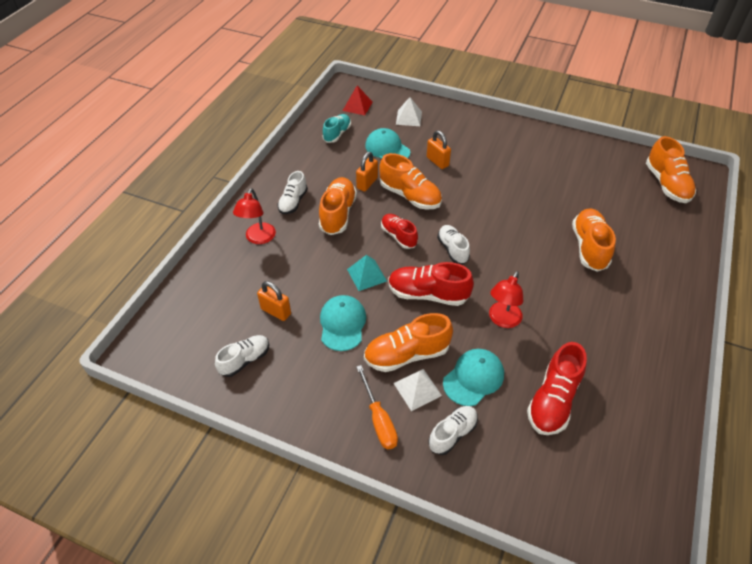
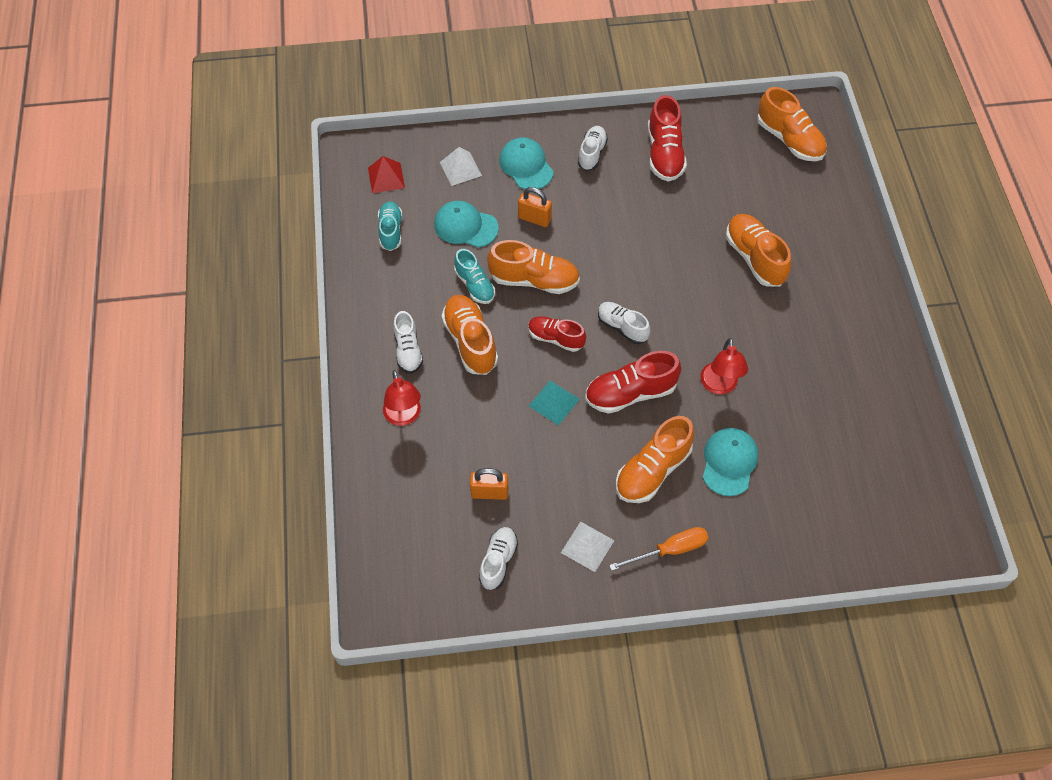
camera: 30 degrees left, 10 degrees up
(342, 324) = (568, 471): turquoise cap -> turquoise cap (526, 166)
(367, 183) = (475, 285): orange padlock -> turquoise shoe
(378, 419) = (669, 550): orange screwdriver -> orange screwdriver turned 60 degrees counterclockwise
(417, 389) = (685, 501): white pyramid -> white pyramid (587, 546)
(452, 434) = (743, 527): white shoe -> white shoe (592, 154)
(553, 400) = (811, 446): red shoe -> red shoe (664, 154)

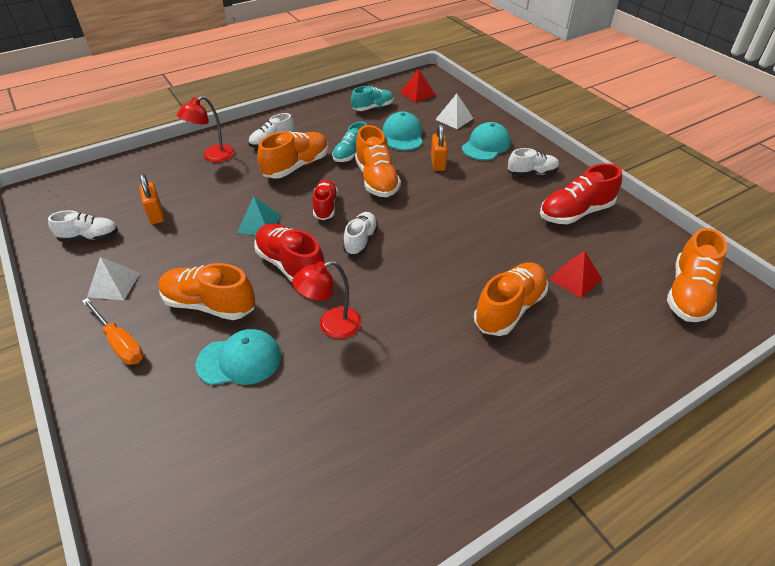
camera: 65 degrees right, 15 degrees down
(742, 199) = (575, 279): none -> red pyramid

